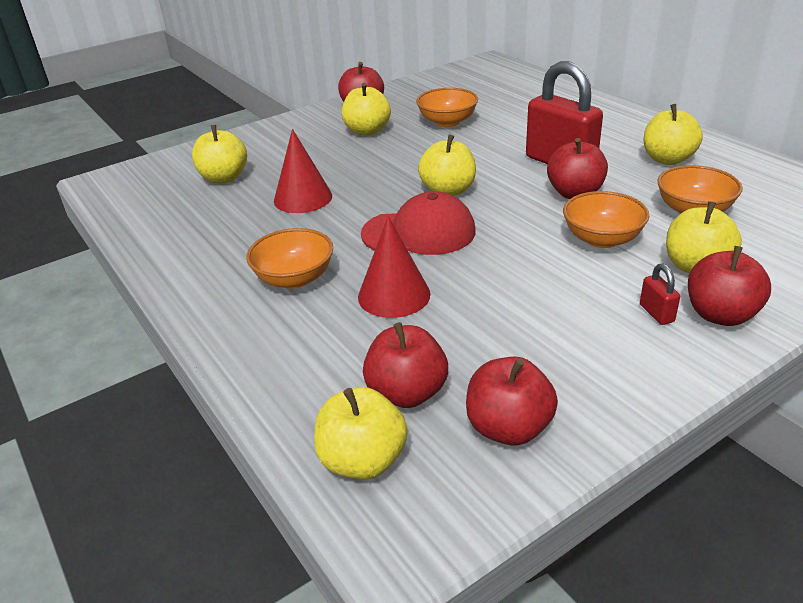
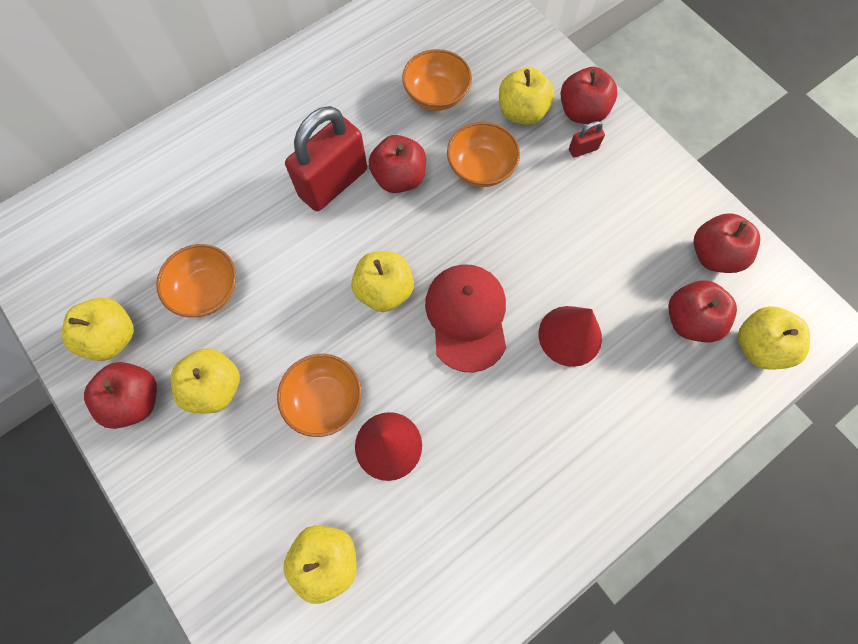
camera: 95 degrees left, 35 degrees up
(294, 278) = (547, 429): orange bowl -> orange bowl (324, 400)
(667, 159) = (338, 94): yellow apple -> yellow apple (112, 337)

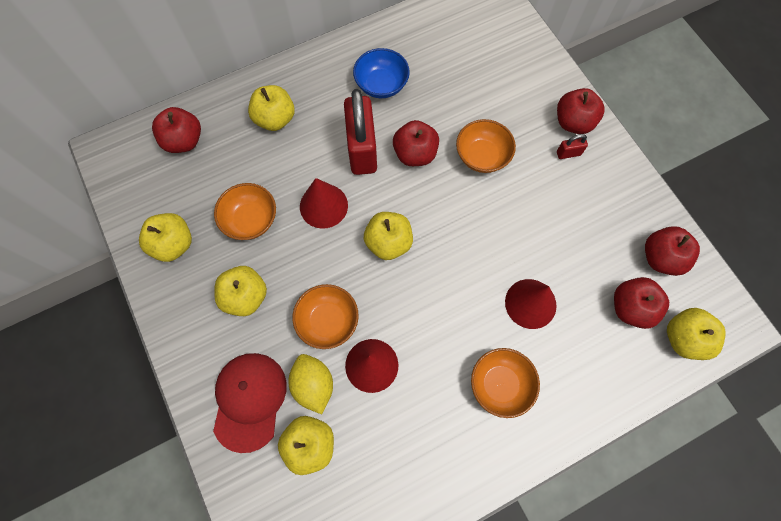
camera: 10 degrees right, 0 degrees up
(135, 400) = (184, 296): red apple -> red apple (184, 141)
(296, 258) = (323, 206): none -> red cone
(319, 483) = (313, 385): none -> yellow lemon
(333, 183) = (362, 149): red padlock -> red padlock turned 60 degrees counterclockwise
(344, 102) = (381, 85): none -> blue bowl
(436, 95) = (456, 90): orange bowl -> orange bowl (500, 384)
(467, 317) = (450, 275): red cap -> red cap (249, 400)
(521, 112) = (523, 115): yellow apple -> yellow apple (275, 119)

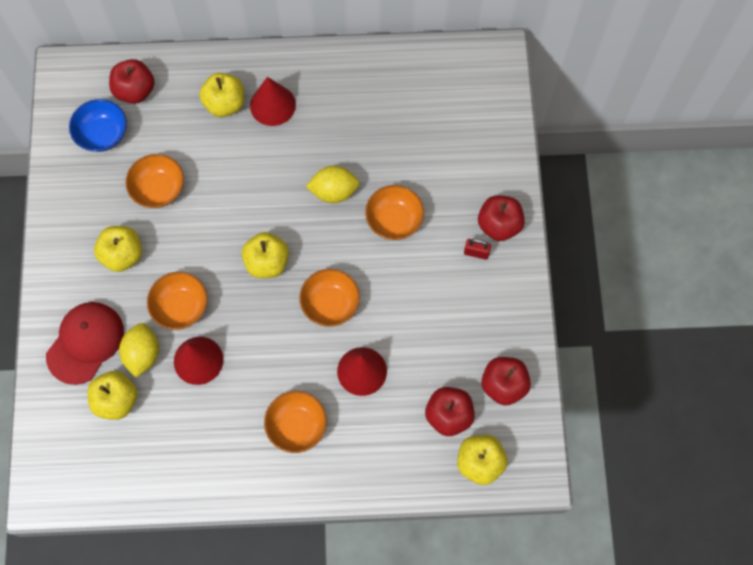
camera: 25 degrees right, 0 degrees up
(173, 244) = (84, 182): yellow apple -> none
(323, 206) = (227, 204): red cone -> red cone (272, 105)
(362, 149) = (288, 167): red padlock -> none
(381, 85) = (338, 111): blue bowl -> blue bowl (103, 134)
(415, 154) = (334, 191): red apple -> yellow lemon
(467, 254) = (330, 304): none -> orange bowl

